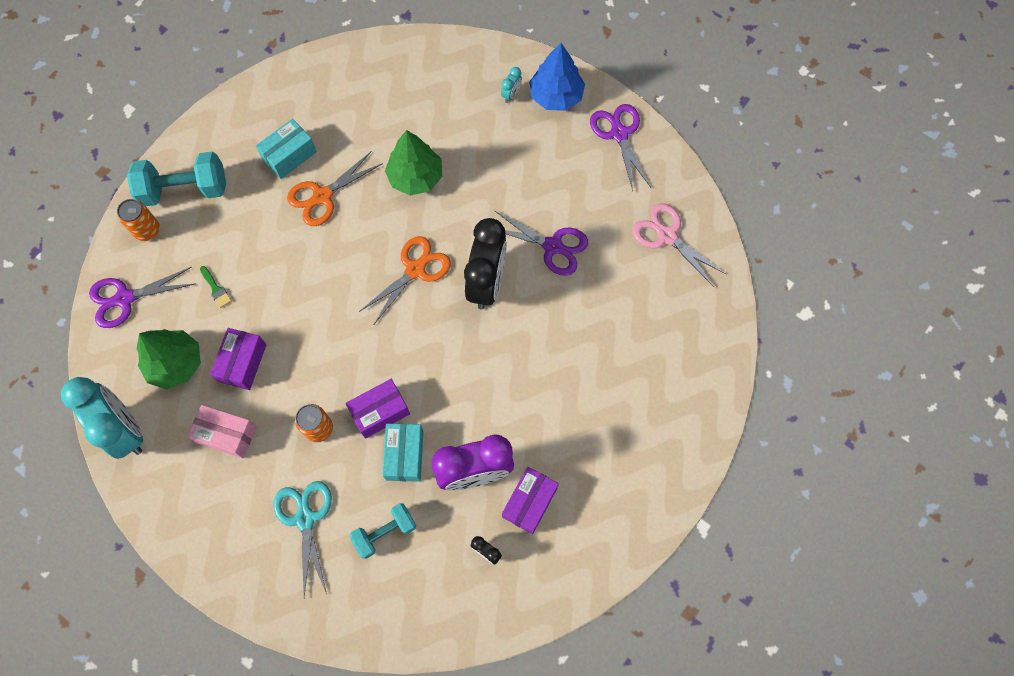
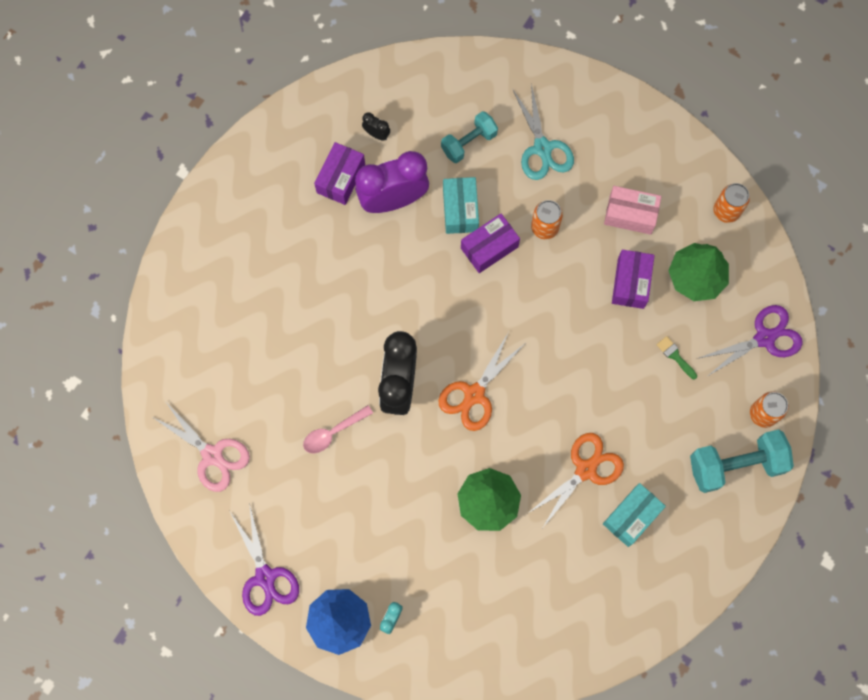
camera: 175 degrees right, 5 degrees up
(125, 430) = (726, 211): turquoise clock -> orange can
(553, 246) = (333, 432): purple scissors -> pink spoon

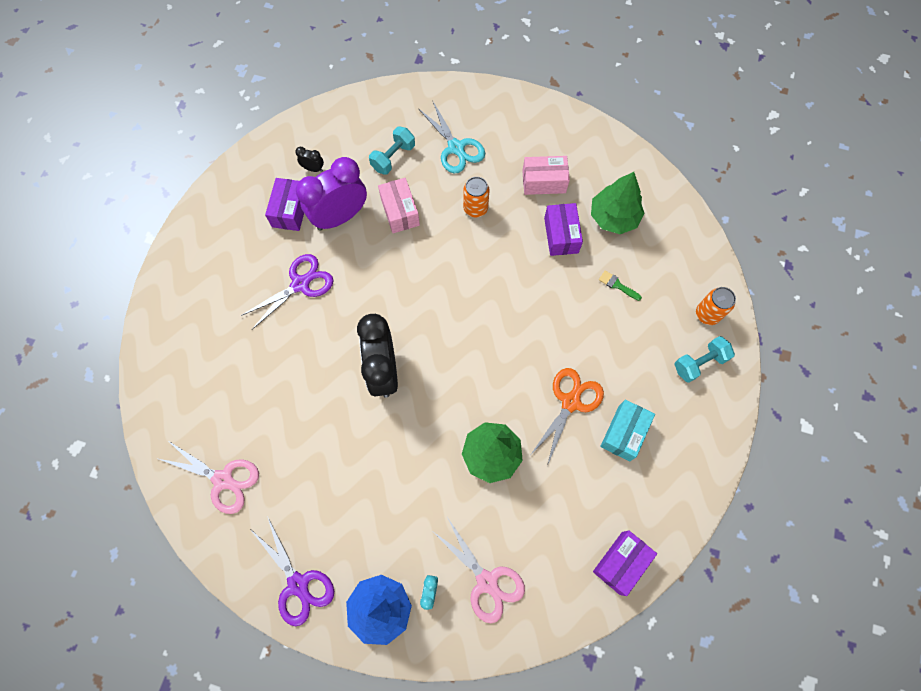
camera: 15 degrees left, 5 degrees down
(333, 432) = (332, 429): pink spoon -> none
(449, 625) = (487, 581): none -> pink scissors
(460, 210) = (400, 212): turquoise box -> pink box
(474, 394) = (453, 362): orange scissors -> none
(489, 247) = (433, 236): purple box -> purple box (621, 562)
(726, 211) = (621, 160): orange can -> none
(736, 464) = (699, 363): turquoise dumbbell -> turquoise dumbbell, size x0.63
(765, 338) = (687, 252): purple scissors -> purple scissors (300, 284)

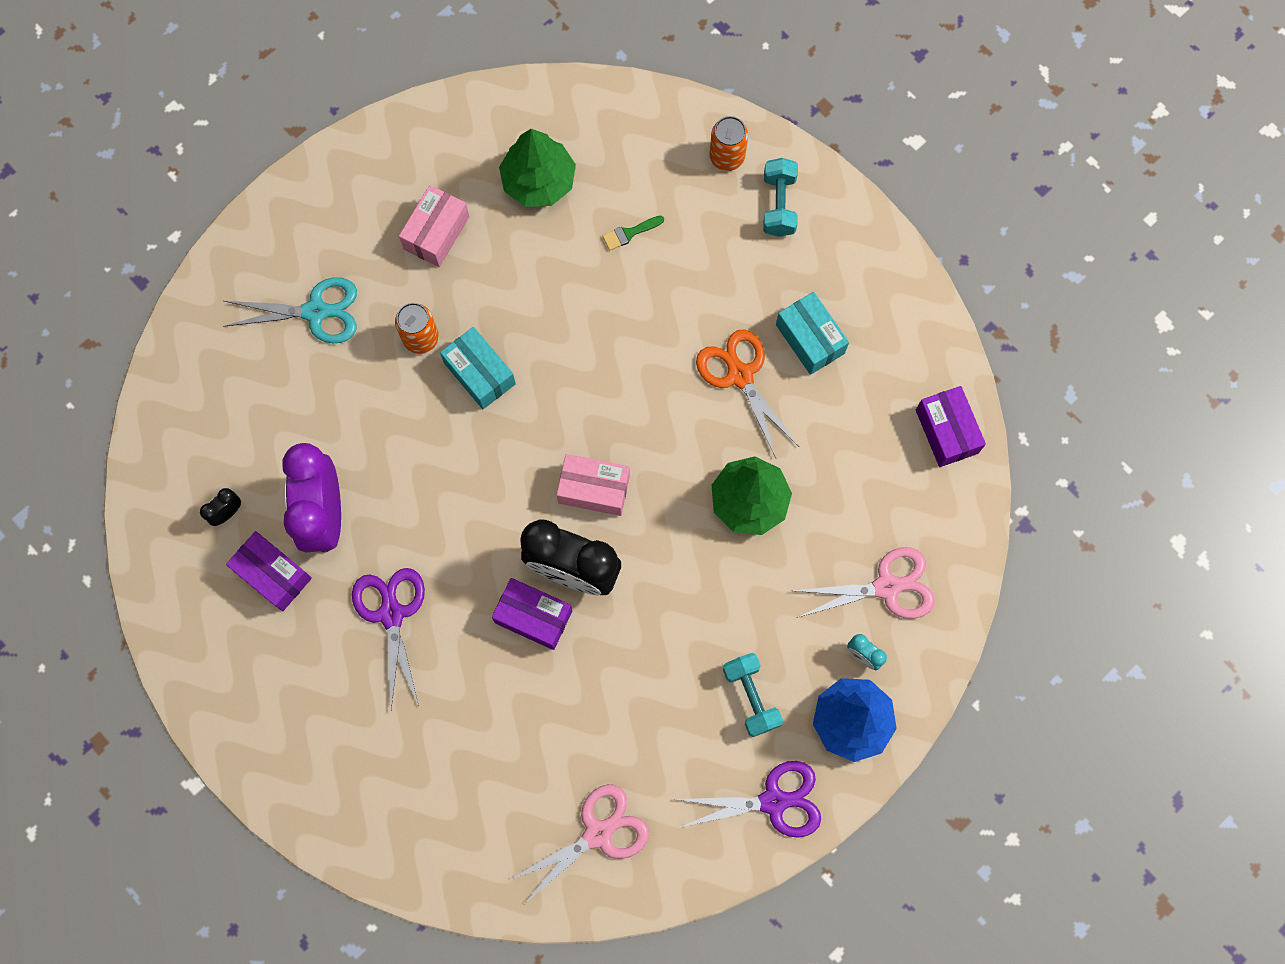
camera: 60 degrees left, 5 degrees up
(393, 157) = (278, 399): turquoise dumbbell -> turquoise dumbbell (751, 696)
(400, 212) = (365, 434): pink box -> pink box (594, 489)
(474, 251) = (480, 373): none -> turquoise box
(561, 235) = (524, 257): purple box -> purple box (533, 617)

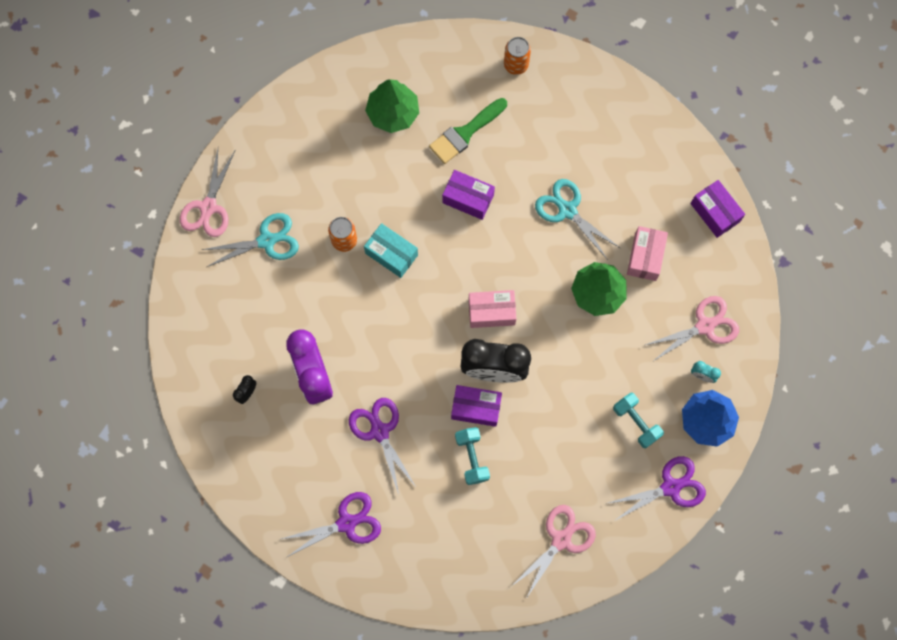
camera: 15 degrees left, 0 degrees up
(251, 246) = (208, 207): none -> pink scissors
(273, 574) = (291, 426): purple box -> purple box (468, 199)
(309, 729) = (347, 523): none -> purple scissors
(436, 233) = (333, 166): pink box -> pink box (645, 257)
(629, 233) = (465, 133): green brush -> green brush, size x2.03
(740, 375) = (567, 210): orange scissors -> turquoise scissors
(778, 205) = (560, 88): turquoise dumbbell -> turquoise dumbbell (472, 458)
(810, 339) = (607, 174): turquoise box -> none

